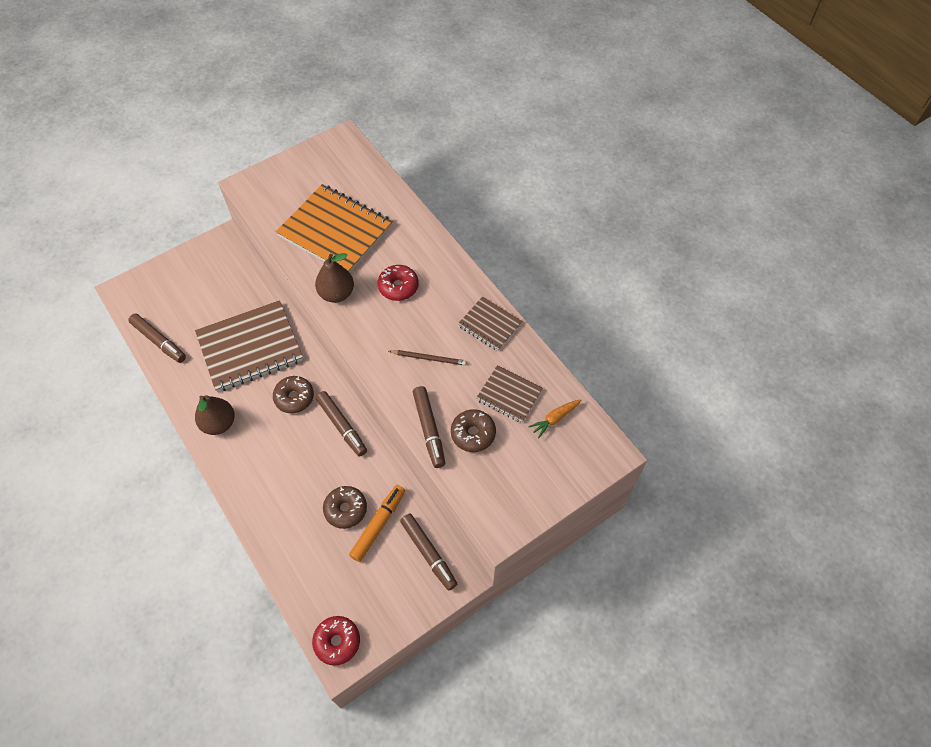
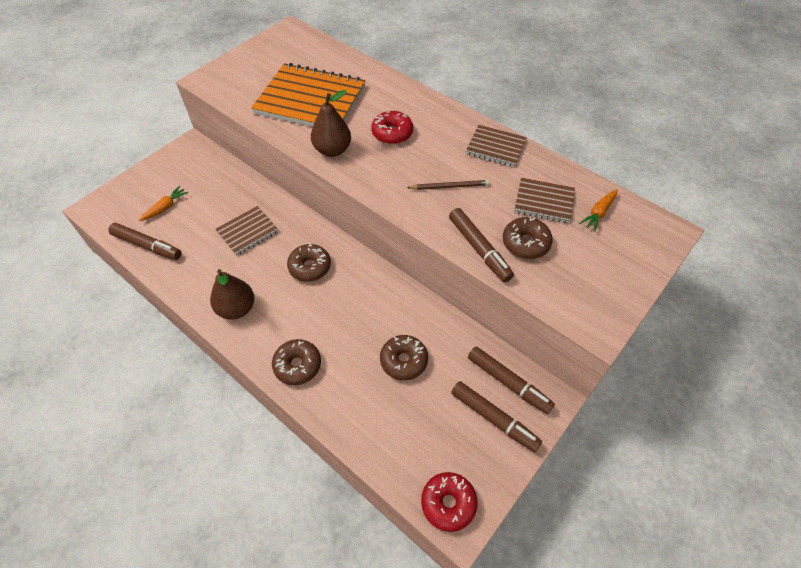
camera: 15 degrees left, 5 degrees down
(184, 304) = (165, 207): none -> orange carrot
(250, 347) = (247, 232): brown notebook -> brown notebook, size x0.52
(254, 490) = (297, 365): none -> brown donut
(342, 426) = (369, 282): brown marker -> brown marker (494, 419)
(378, 525) = (444, 367): orange marker -> none

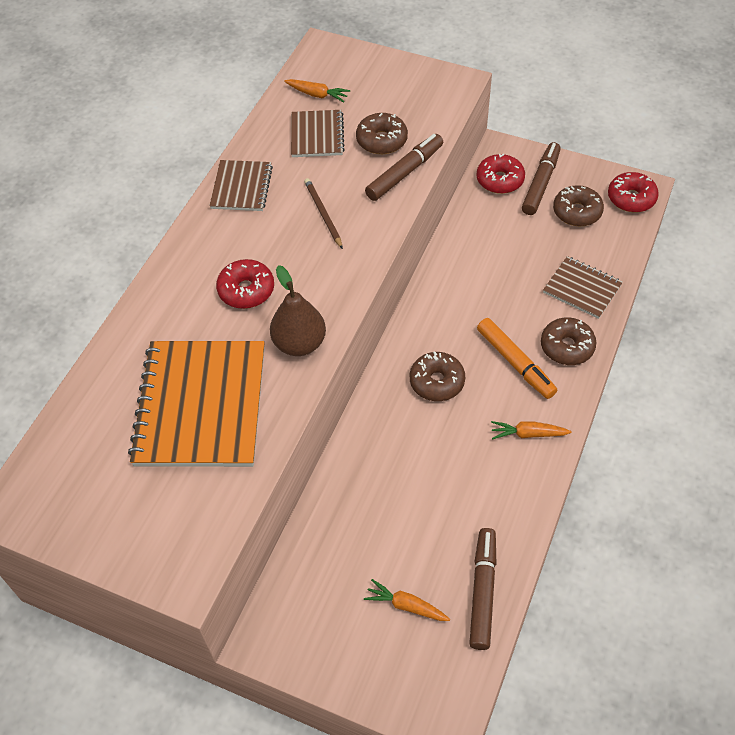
camera: 105 degrees left, 0 degrees up
(237, 309) = (528, 434): brown pear -> orange carrot
(247, 232) = (409, 474): brown notebook -> brown notebook (582, 289)
(301, 322) = (515, 363): none -> orange marker
(403, 361) = (516, 261): brown donut -> brown donut (577, 212)
(508, 383) = (500, 180): brown marker -> red donut

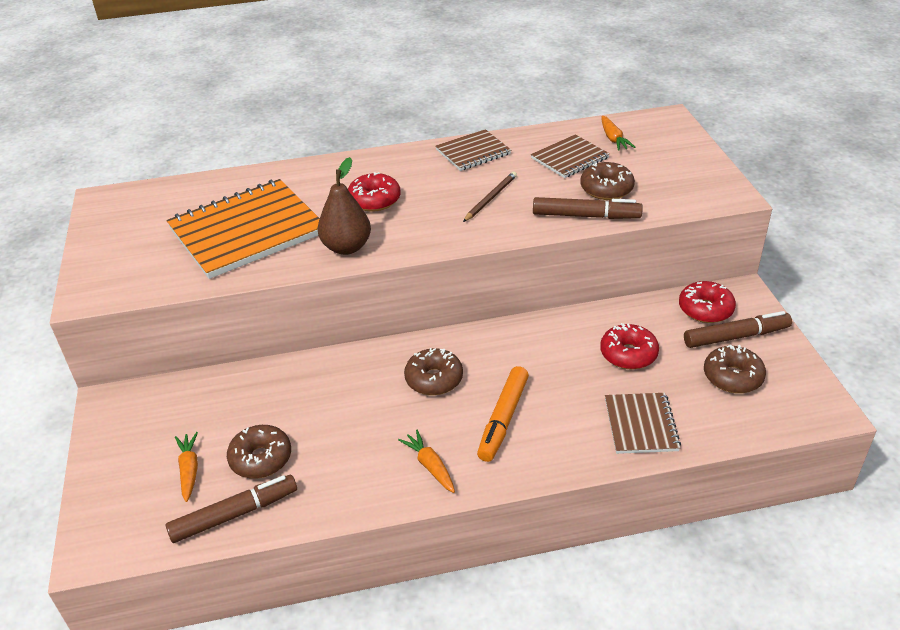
camera: 55 degrees right, 15 degrees down
(567, 347) = (558, 446): brown donut -> brown donut (261, 458)
(631, 198) = (802, 408): red donut -> red donut (628, 354)

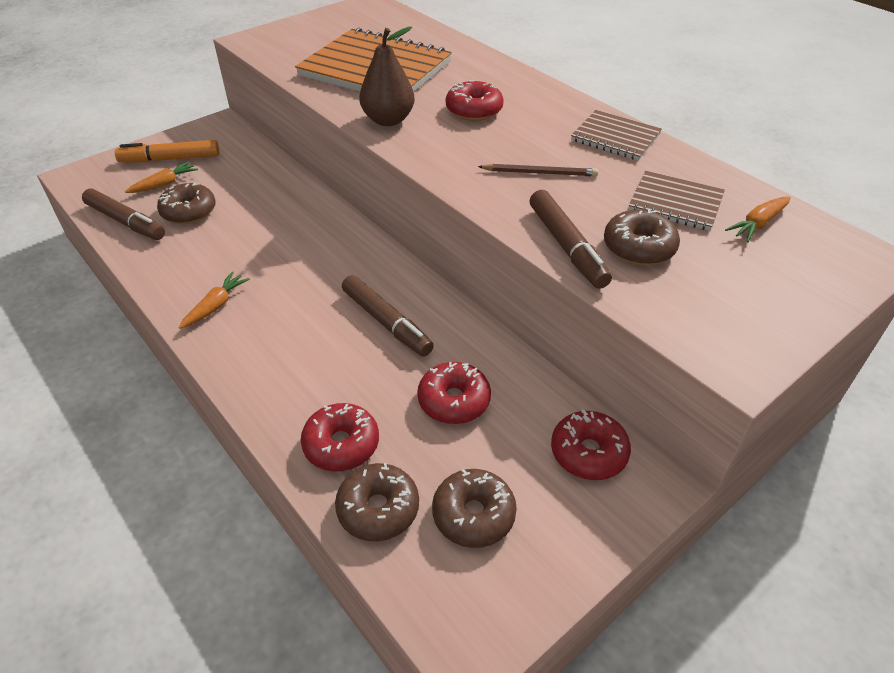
camera: 60 degrees right, 5 degrees up
(434, 379) = (330, 270): brown donut -> brown donut (378, 509)
(503, 419) = (298, 333): orange marker -> orange marker (170, 159)
(641, 425) = (341, 444): brown notebook -> red donut
(736, 337) = (556, 499): brown marker -> brown marker (386, 322)

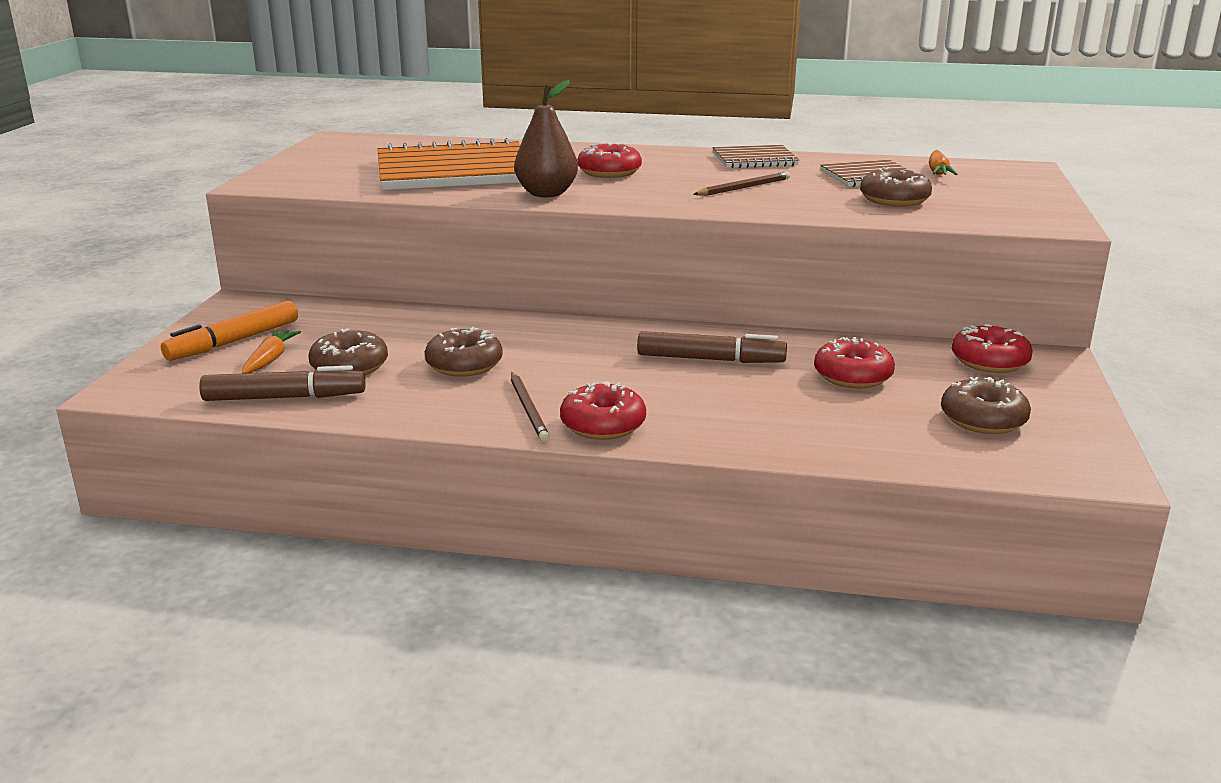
camera: 40 degrees left, 20 degrees down
(216, 306) = (528, 409): orange carrot -> brown pencil
(341, 444) = (821, 432): red donut -> red donut (603, 425)
(378, 509) = (918, 447): brown donut -> brown donut (464, 365)
(566, 246) = (849, 212): brown marker -> none

